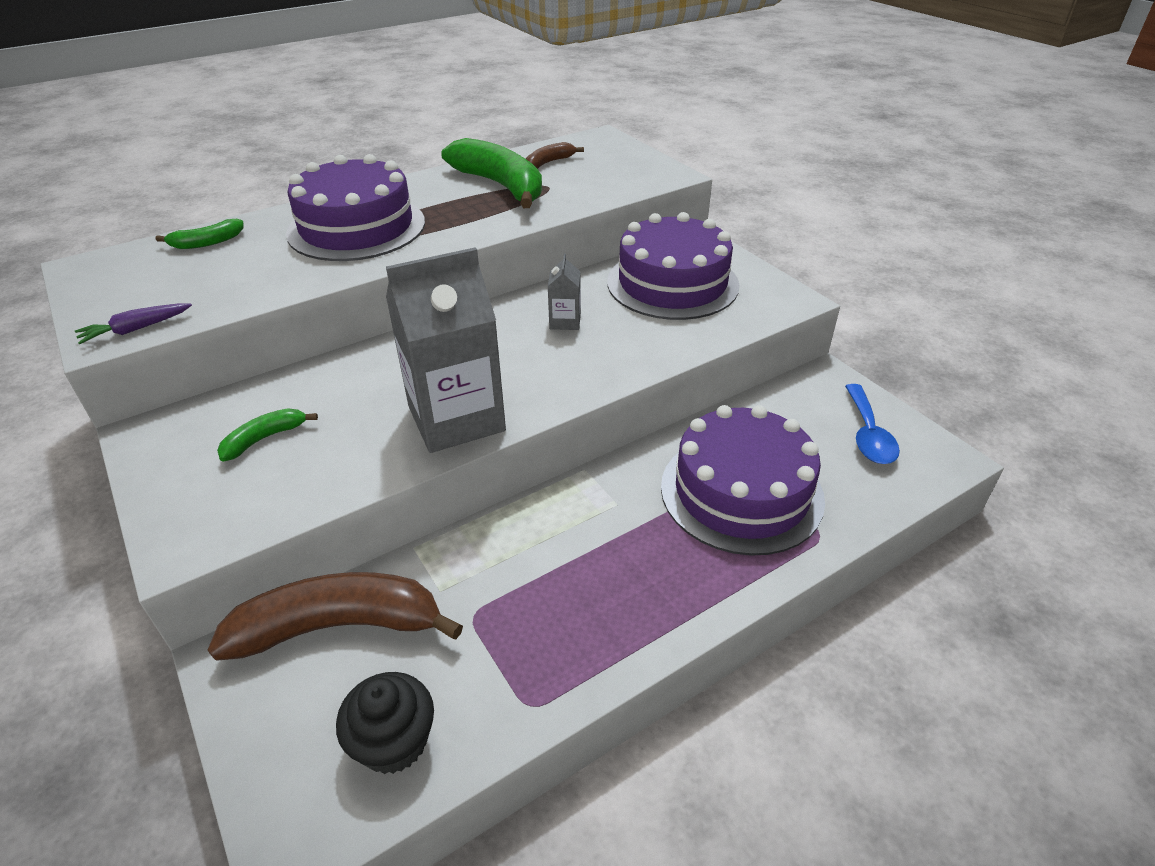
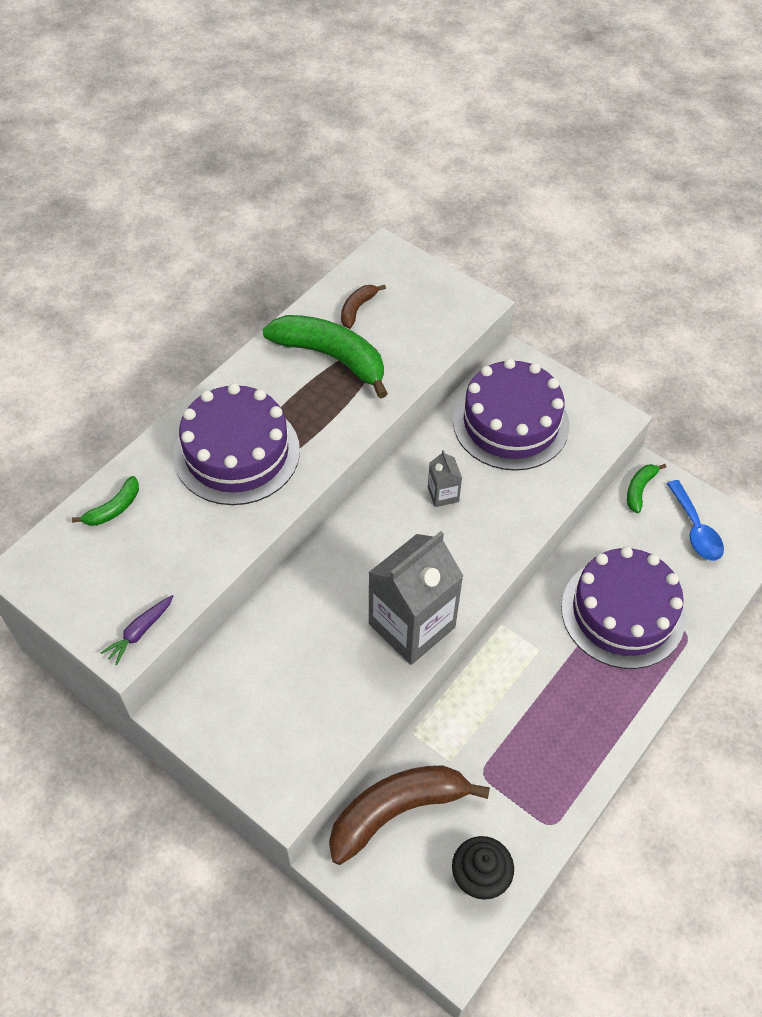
camera: 20 degrees left, 15 degrees up
(264, 438) = (276, 688): green banana -> green banana (639, 489)

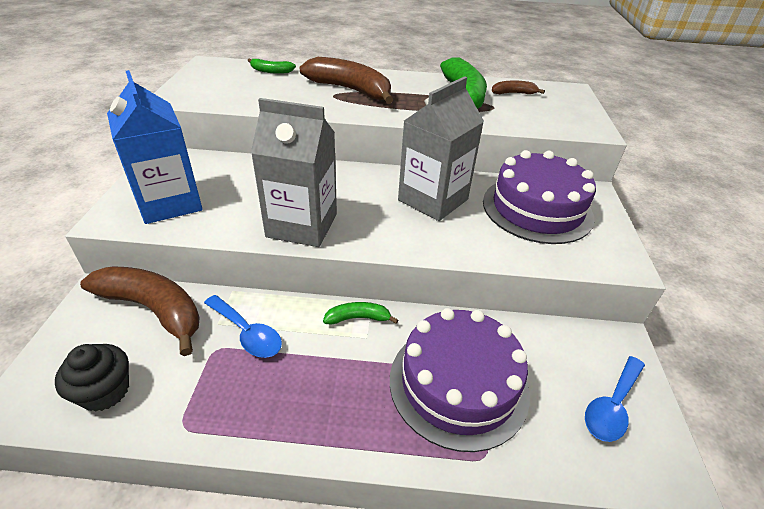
camera: 55 degrees right, 15 degrees down
(140, 632) = (187, 99): purple carrot -> none
(237, 452) = (350, 90): purple cake -> brown banana
(290, 731) = (169, 203): none -> blue carton
(443, 494) = (433, 200): grey carton -> grey carton, size x2.26
(478, 740) = (247, 333): none -> blue spoon
(639, 489) = (598, 340): green banana -> green banana (358, 318)

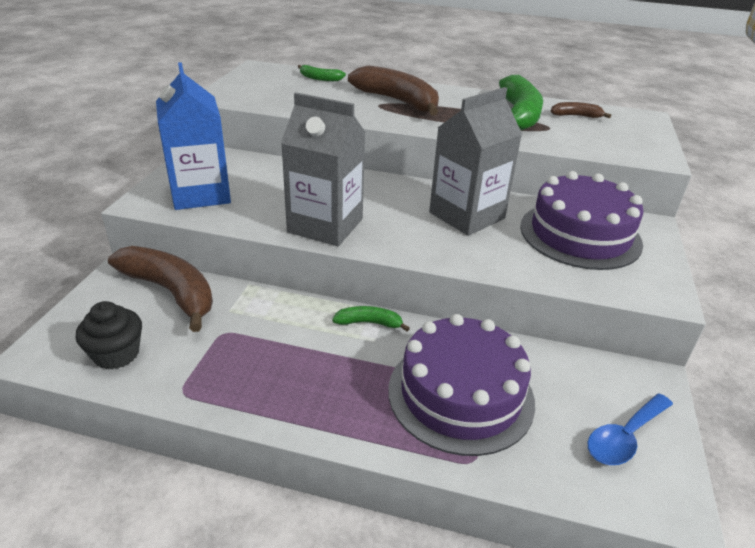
camera: 10 degrees right, 5 degrees down
(247, 333) = (256, 323): blue spoon -> none

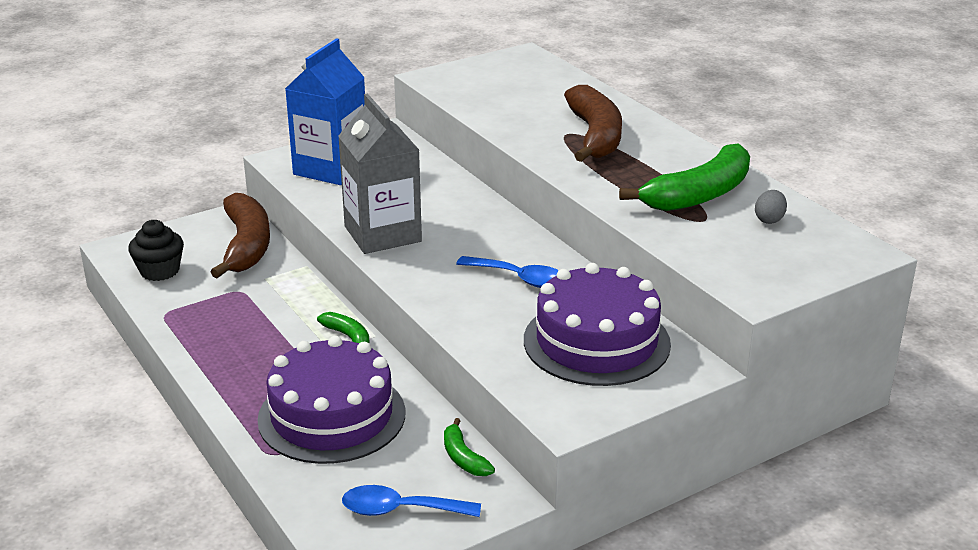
camera: 45 degrees right, 5 degrees down
(319, 78) = (563, 86): green banana -> green banana (463, 458)
(466, 215) = (519, 278): grey carton -> blue spoon
(576, 116) = (769, 219): brown banana -> grey egg

